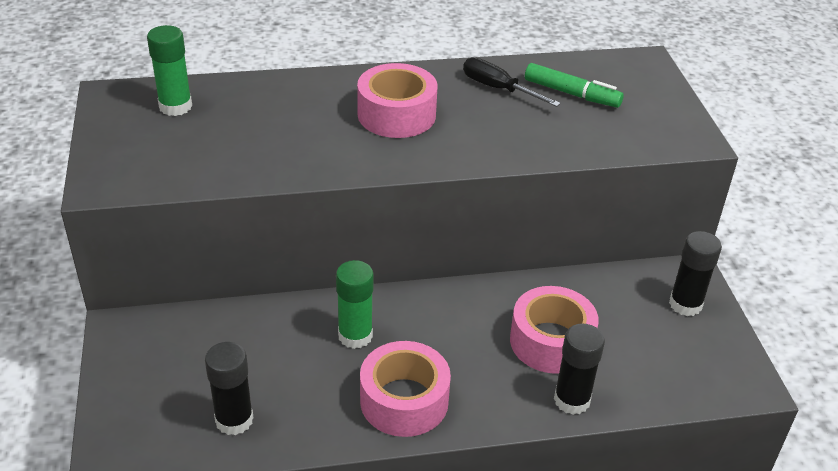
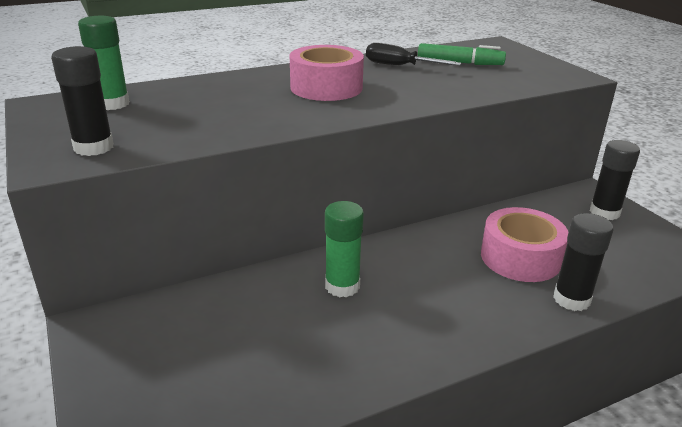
camera: 15 degrees left, 10 degrees down
(234, 420) = (252, 389): black glue stick -> black glue stick (94, 147)
(404, 400) = (421, 332): pink tape -> none

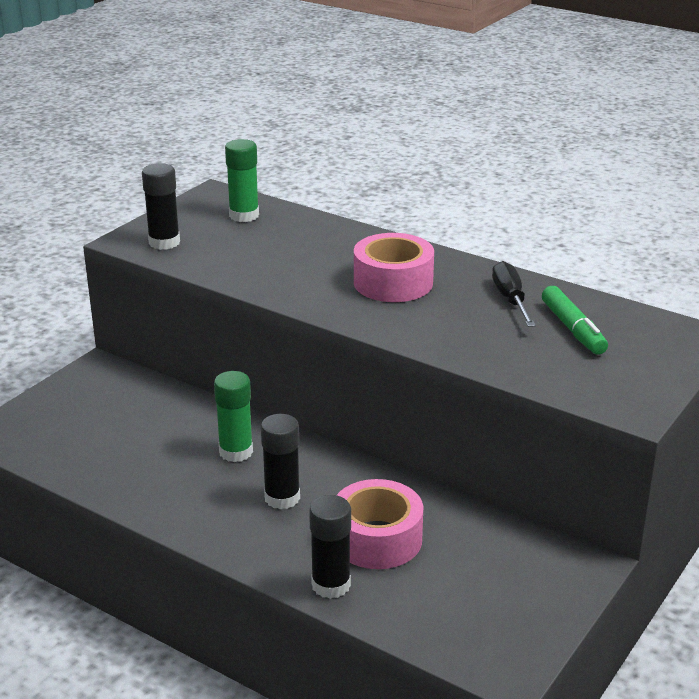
camera: 60 degrees right, 0 degrees up
(604, 212) = (543, 582): black glue stick -> black glue stick (282, 498)

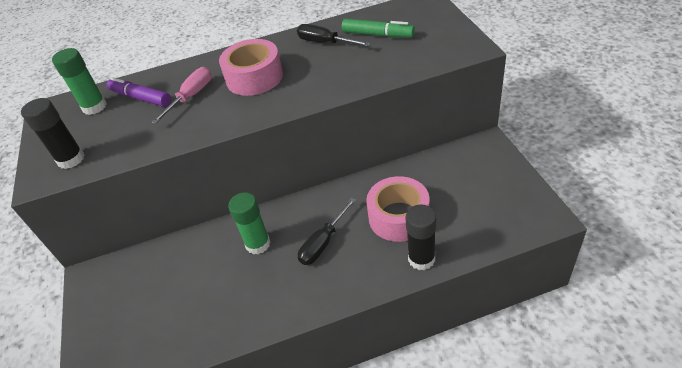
camera: 45 degrees left, 15 degrees up
(282, 498) = (323, 243): black glue stick -> black screwdriver
(284, 233) = (141, 98): none -> purple marker
(319, 260) = (191, 96): none -> pink screwdriver

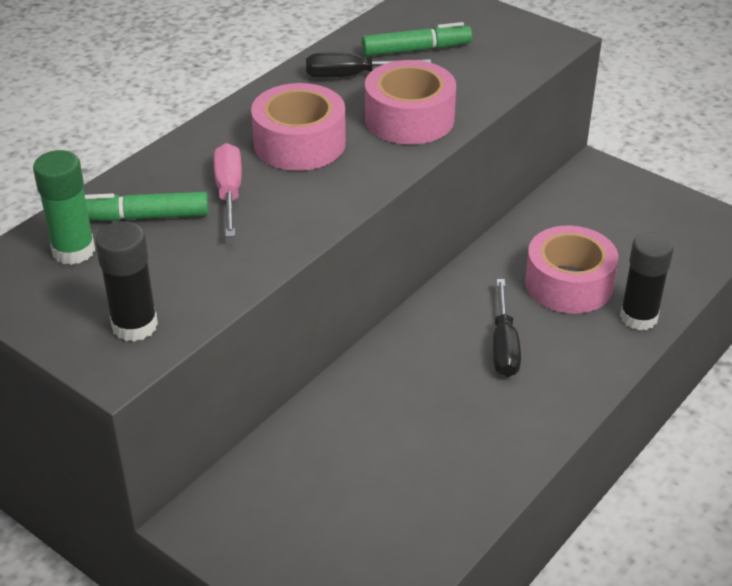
camera: 40 degrees left, 5 degrees down
(141, 98) = (143, 217): purple marker -> green marker
(258, 244) = (417, 381): green glue stick -> none
(327, 78) = (409, 118): none -> pink tape

